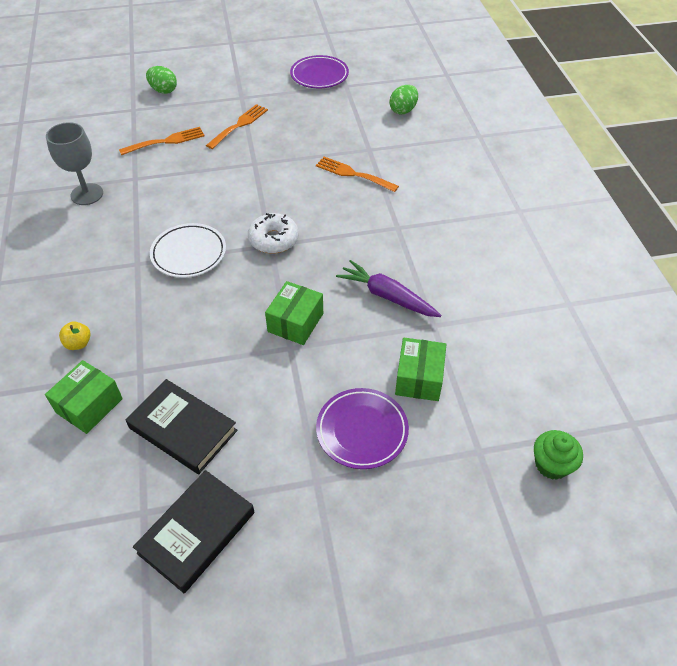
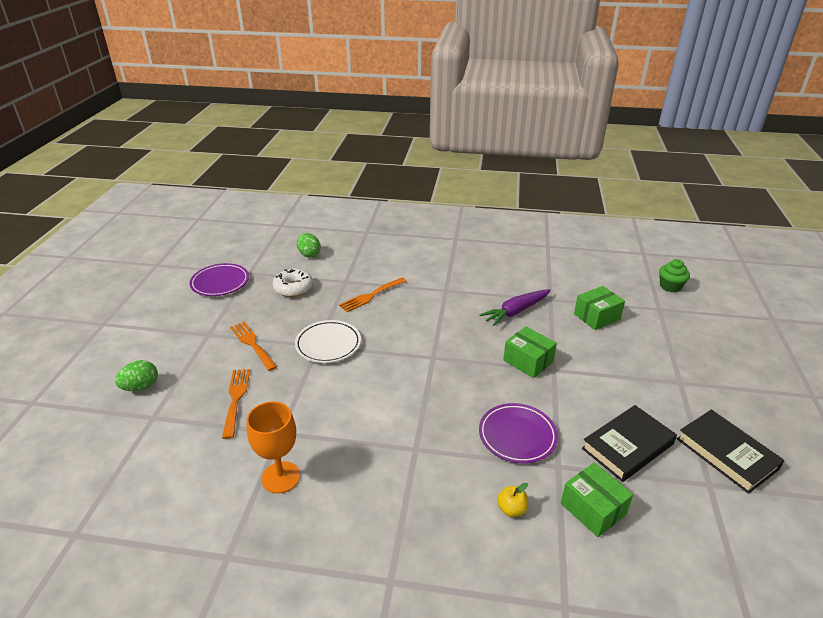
camera: 70 degrees left, 15 degrees down
(87, 194) = (281, 477): grey goblet -> orange goblet
(189, 253) = (419, 409): white plate -> white plate (328, 344)
(273, 239) = (427, 354): white donut -> white donut (293, 288)
(362, 430) = (638, 352): purple plate -> purple plate (517, 436)
(419, 378) = (596, 316): green box -> green box turned 60 degrees counterclockwise

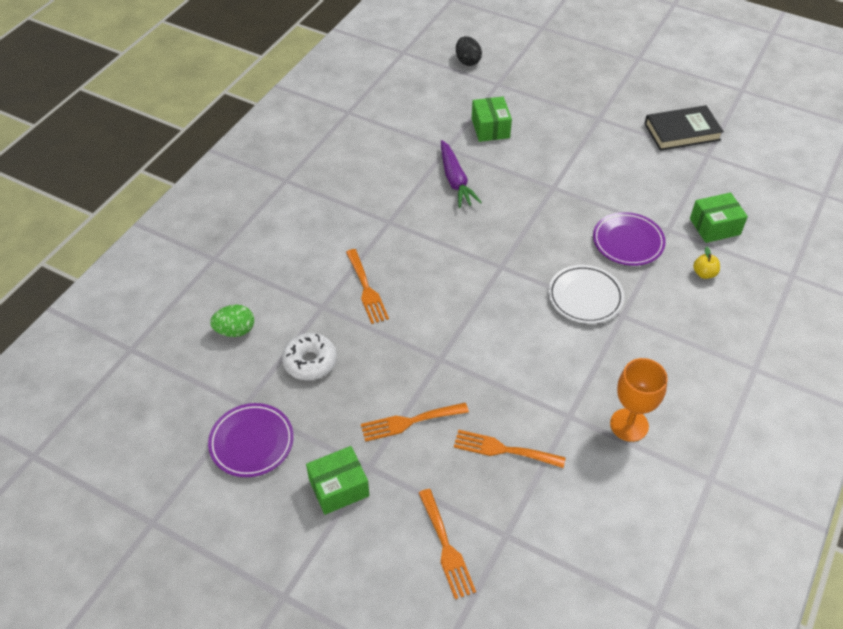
camera: 70 degrees left, 15 degrees up
(141, 387) = (446, 547): green egg -> orange fork
(328, 344) = (442, 349): white plate -> white plate (585, 297)
(528, 361) = (535, 200): green box -> green box (339, 487)
(627, 446) = (659, 181): black book -> none
(670, 286) = (467, 61): green cupcake -> black egg

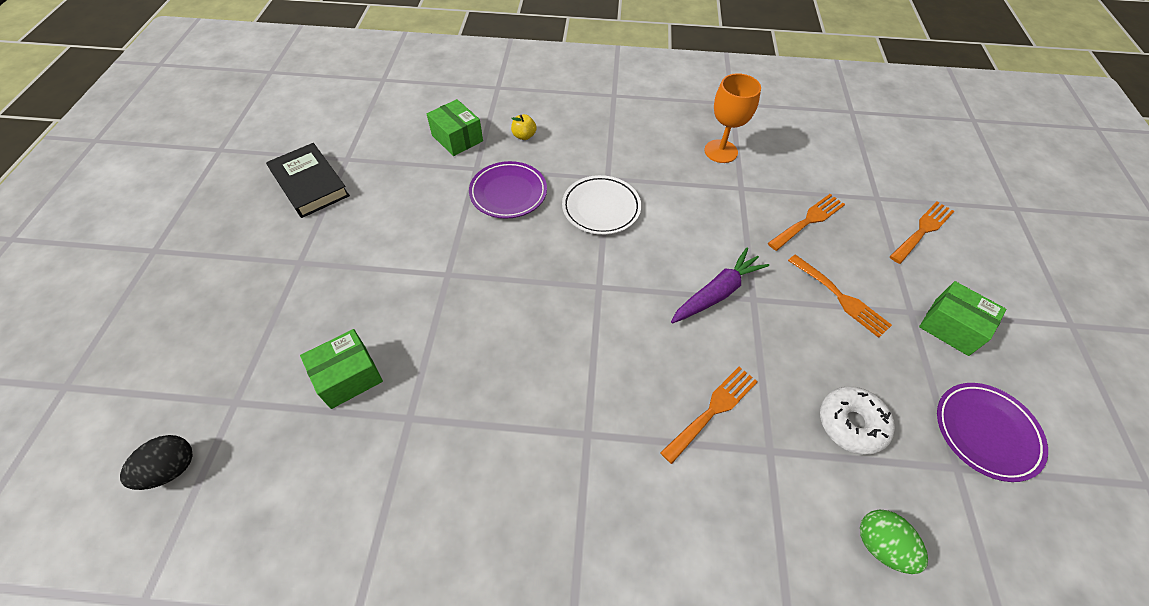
camera: 115 degrees left, 5 degrees up
(455, 180) = (474, 382): purple carrot -> purple carrot (717, 293)
(503, 449) = (808, 220): orange fork -> orange fork turned 120 degrees counterclockwise

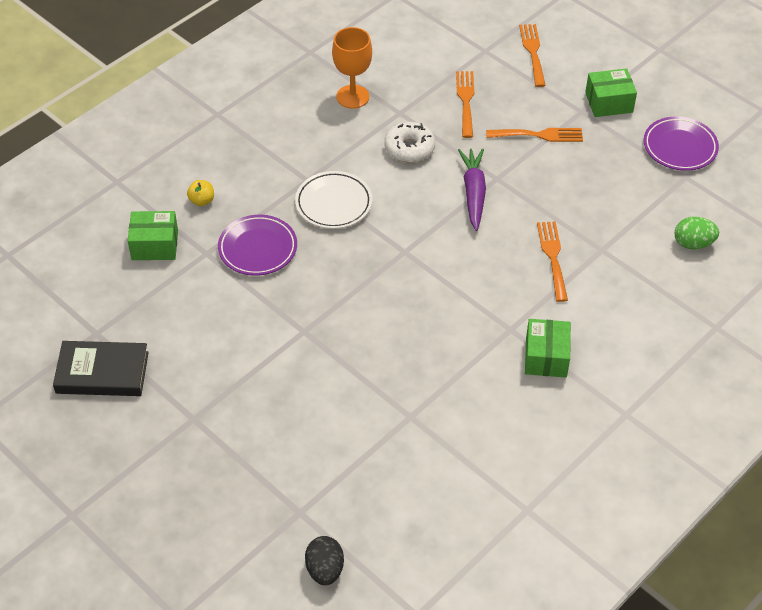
camera: 50 degrees left, 5 degrees down
(348, 376) = (342, 435): green box -> green box (546, 357)
(851, 424) = (621, 200): white donut -> white donut (409, 148)

